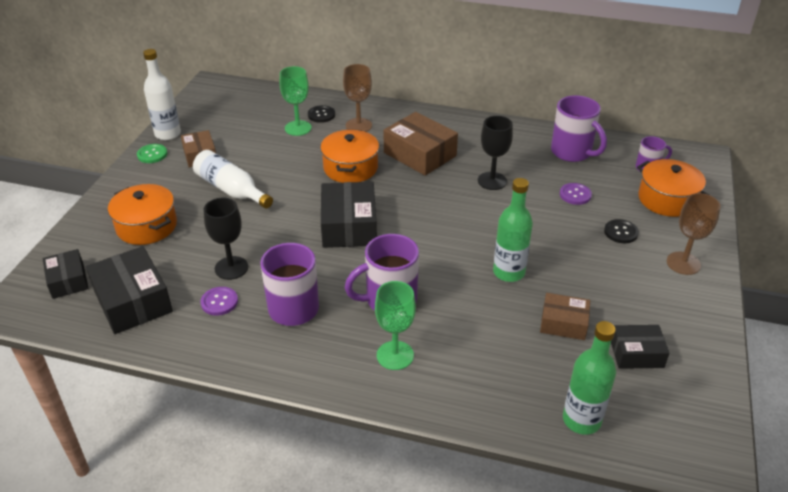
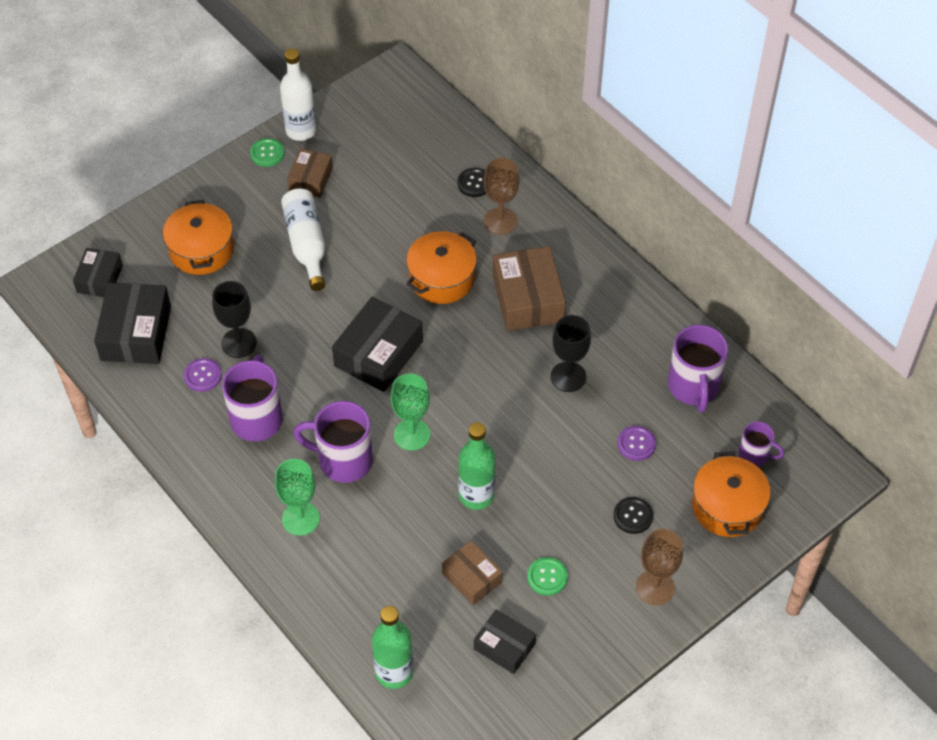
camera: 35 degrees right, 15 degrees up
(298, 128) = (435, 191): green goblet -> green goblet (412, 434)
(612, 294) = (547, 577): none -> green button

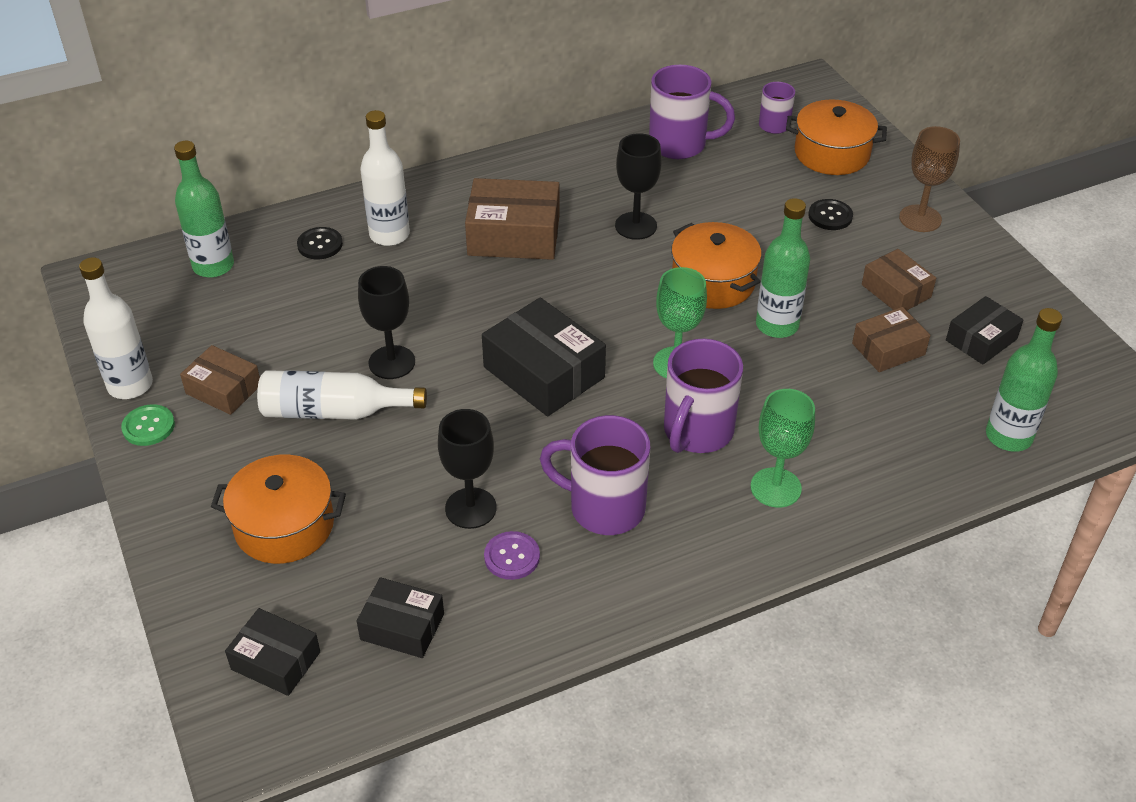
camera: 75 degrees left, 10 degrees down
(136, 333) = (402, 627): black box -> black box, size x0.60
(362, 262) = (392, 362): none -> black goblet
(430, 131) = (213, 266): none -> green bottle
(441, 278) = (452, 297): orange pot -> orange pot (713, 282)
(500, 221) = (389, 235): brown goblet -> white bottle
(547, 577) = (896, 291): green button -> brown box
(636, 444) = (740, 196): purple button -> none

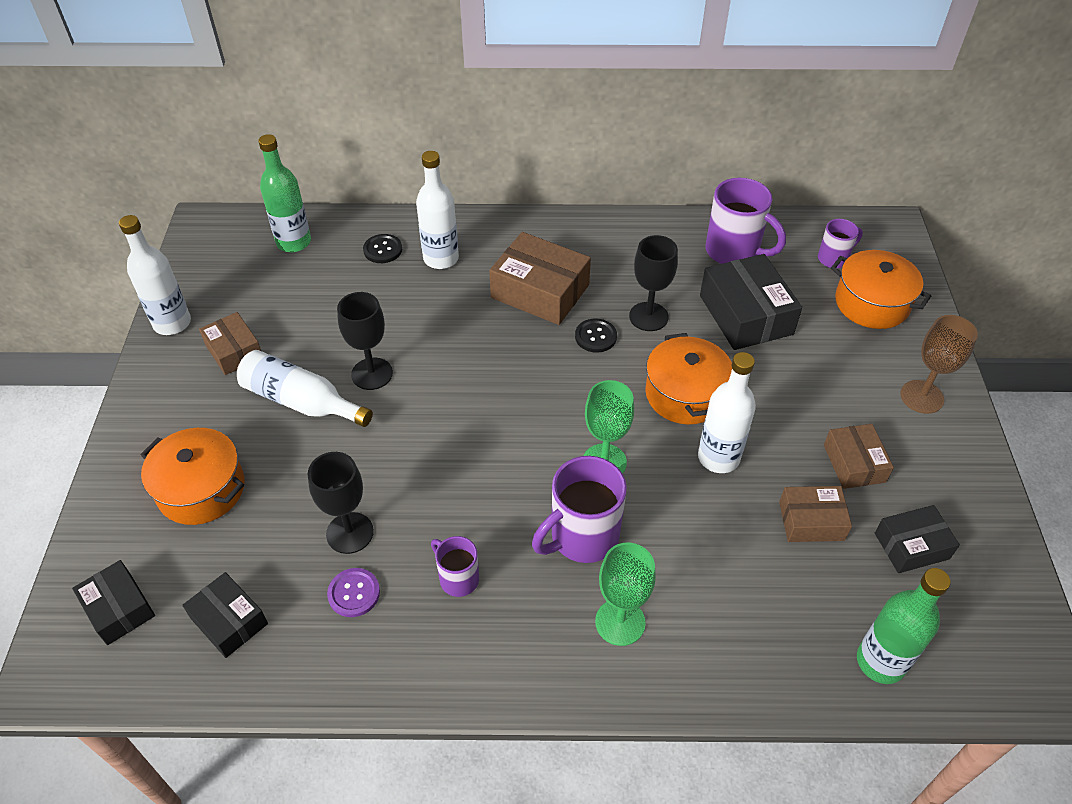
camera: 25 degrees right, 5 degrees up
(148, 426) = (162, 363): green button -> none
(544, 372) = (486, 428): black box -> black box (745, 315)
(604, 507) = (458, 578): purple mug -> purple mug, size x0.56
(777, 325) = (718, 457): green bottle -> white bottle
(830, 216) = (833, 365): black button -> black button (595, 336)

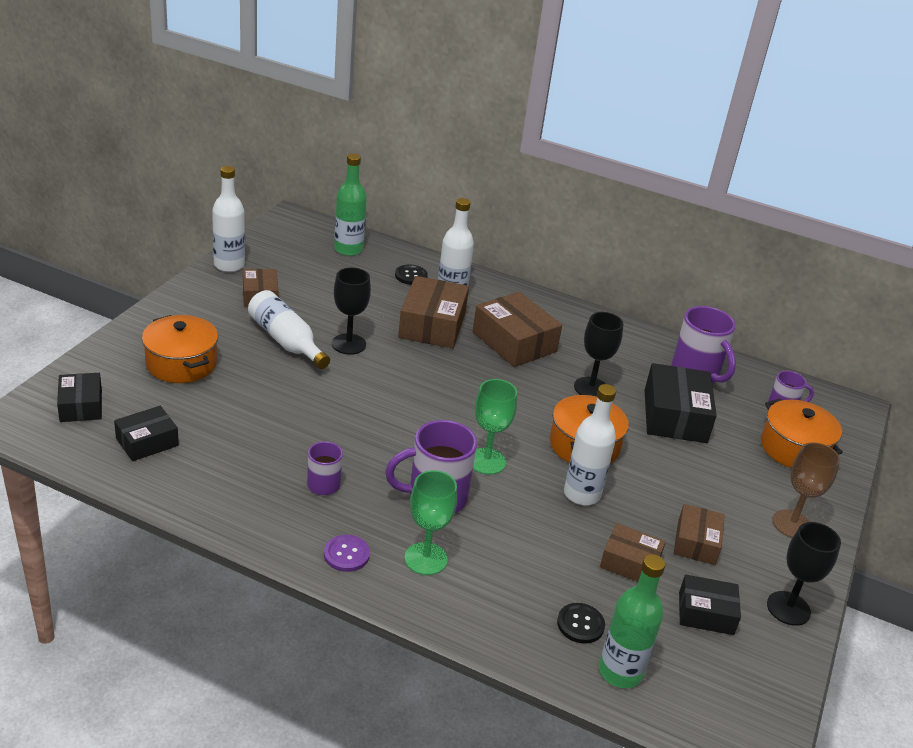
camera: 20 degrees right, 15 degrees down
(229, 621) = (147, 442): black box -> black box turned 75 degrees clockwise
(350, 533) = (265, 427): black goblet -> black goblet (788, 608)
(354, 593) = (243, 462): purple button -> purple button (346, 554)
(444, 307) = (432, 325): none -> brown box
(595, 336) = (538, 384): black button -> black button (580, 624)

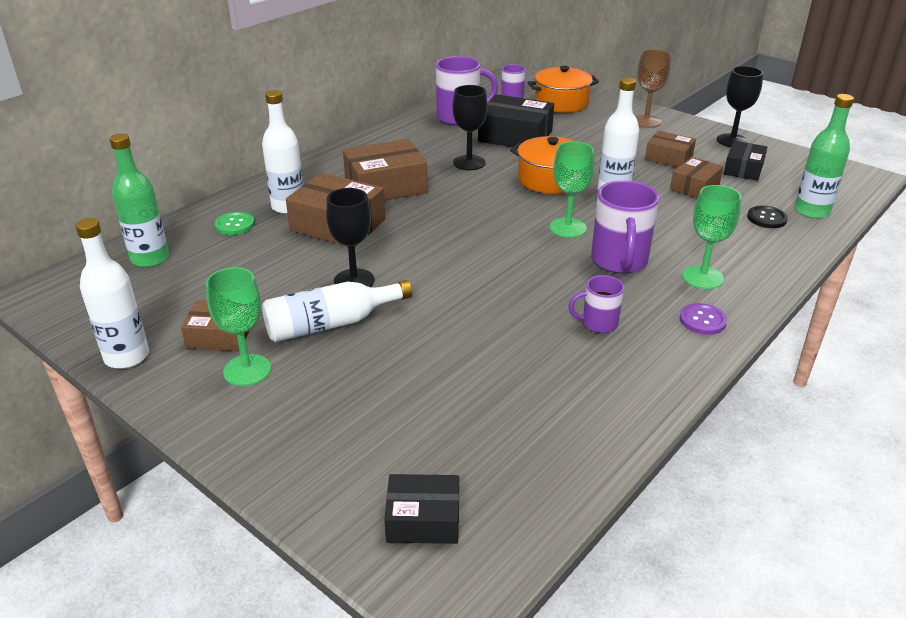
camera: 70 degrees left, 0 degrees up
(147, 442) = (513, 453): black box -> none
(181, 363) = (350, 414): orange pot -> none
(223, 314) = (247, 370): none -> green goblet
(411, 276) = (235, 225): black button -> green button

